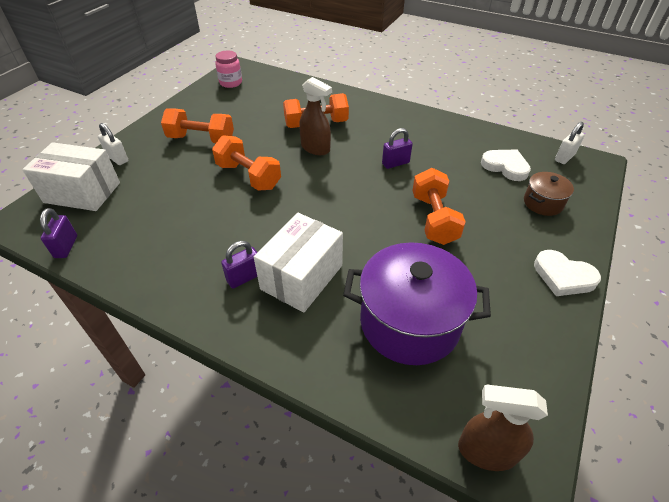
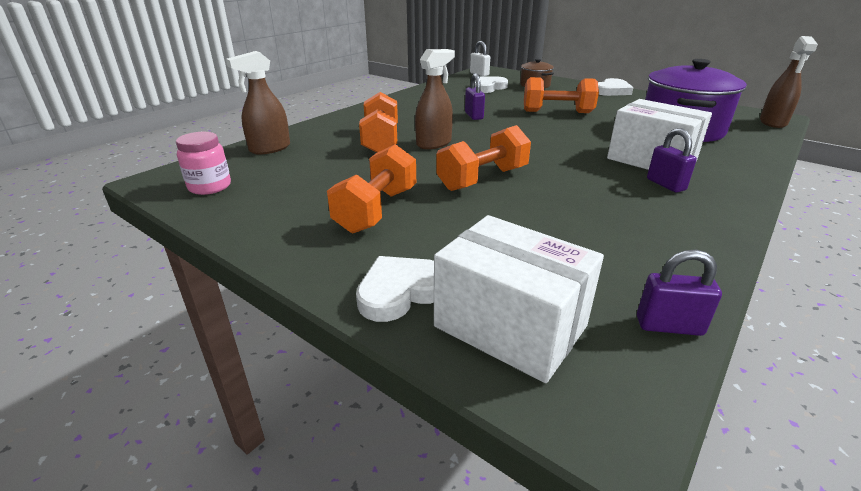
camera: 80 degrees left, 15 degrees down
(82, 192) = (510, 326): white box -> white box turned 75 degrees counterclockwise
(117, 158) = (401, 291): white padlock -> white heart
(290, 86) = (269, 148): none -> brown spray bottle

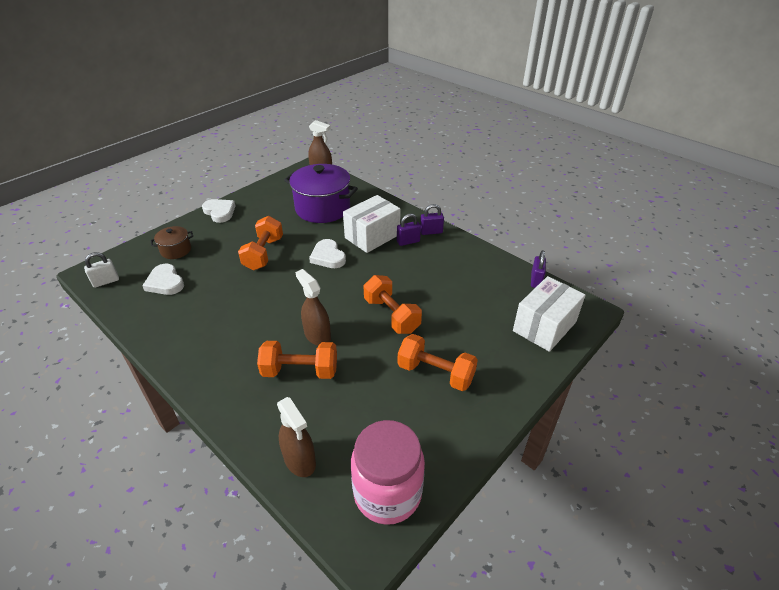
camera: 85 degrees left, 10 degrees up
(210, 187) = (387, 493): pink jar -> pink jar, size x1.81
(401, 291) = (524, 362): white heart -> white heart (328, 257)
(473, 116) = (253, 303): purple padlock -> purple padlock (431, 232)

